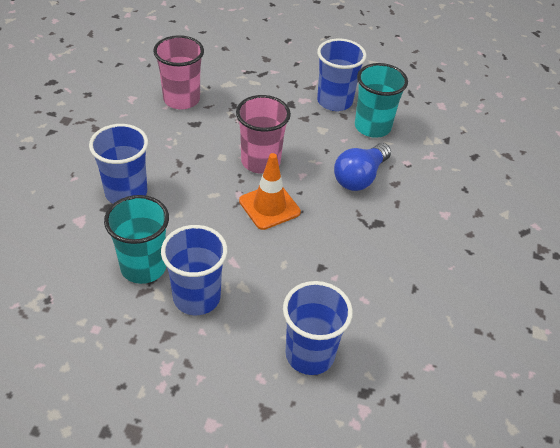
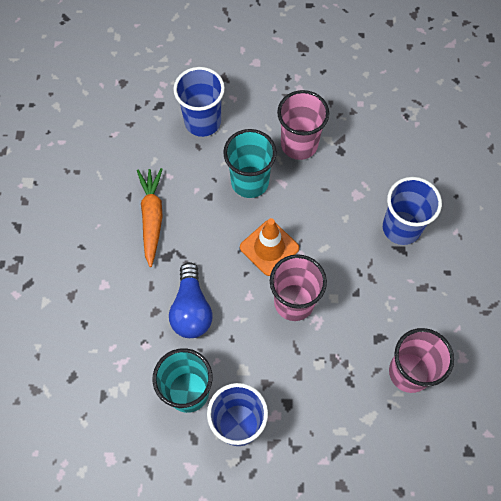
camera: 170 degrees right, 20 degrees up
(143, 267) = (350, 159): turquoise cup -> turquoise cup (250, 182)
(196, 297) = (299, 144): blue cup -> pink cup
(360, 177) = (191, 309): blue light bulb -> blue light bulb turned 150 degrees clockwise
(389, 261) = (152, 217): none -> orange carrot

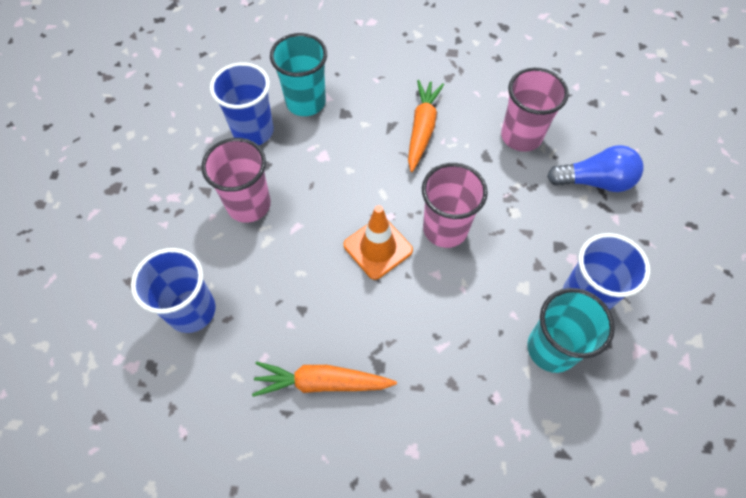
camera: 85 degrees left, 5 degrees down
(191, 309) = (450, 339): blue light bulb -> blue light bulb (594, 181)
(250, 182) = (289, 261): turquoise cup -> turquoise cup (306, 102)
(401, 228) = (367, 122): blue cup -> blue cup (253, 131)
(402, 277) = (422, 129): none -> orange carrot

